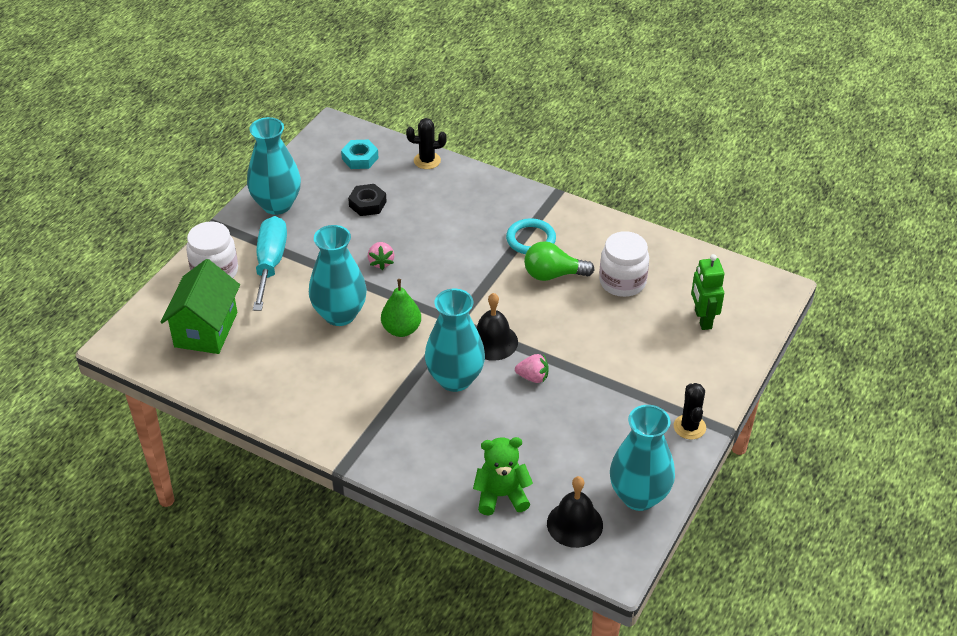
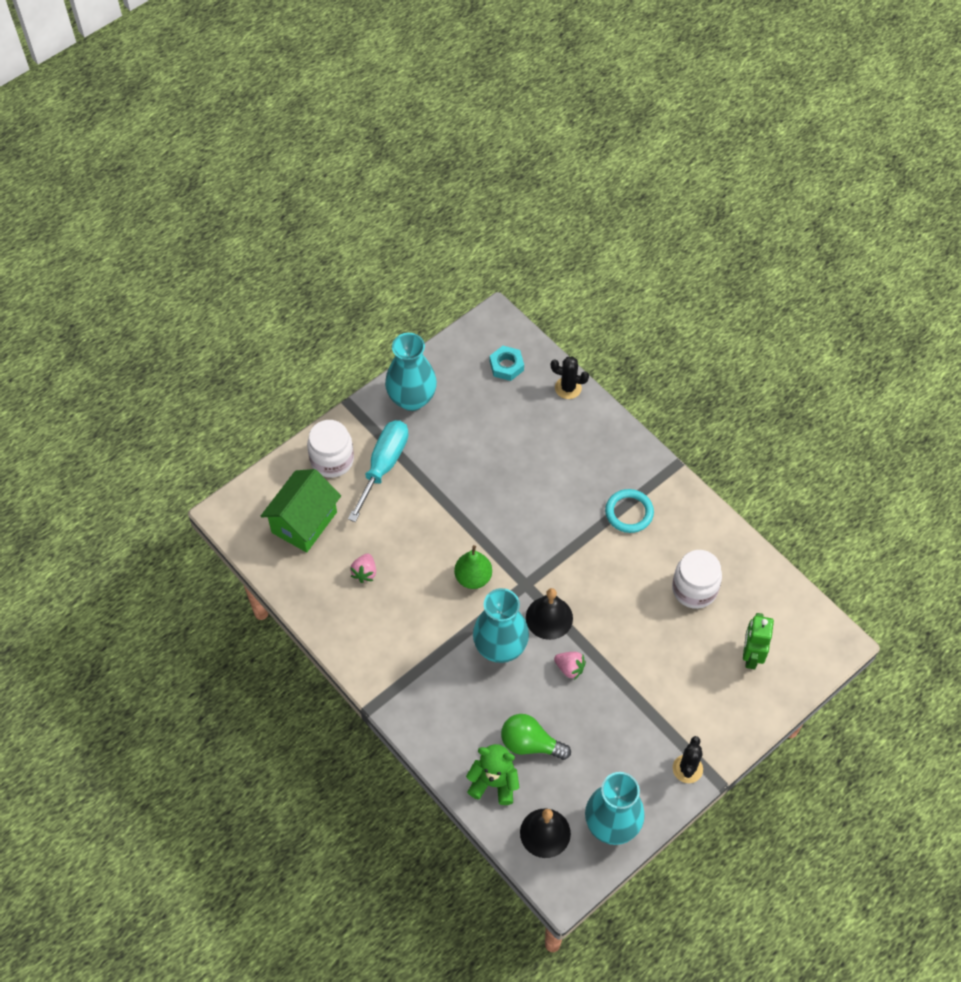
camera: 20 degrees right, 15 degrees up
(340, 314) = (425, 543): turquoise vase -> none
(367, 204) = (494, 423): black nut -> none
(381, 262) = (482, 495): pink strawberry -> pink strawberry (364, 572)
(553, 275) = (633, 560): green light bulb -> green light bulb (530, 744)

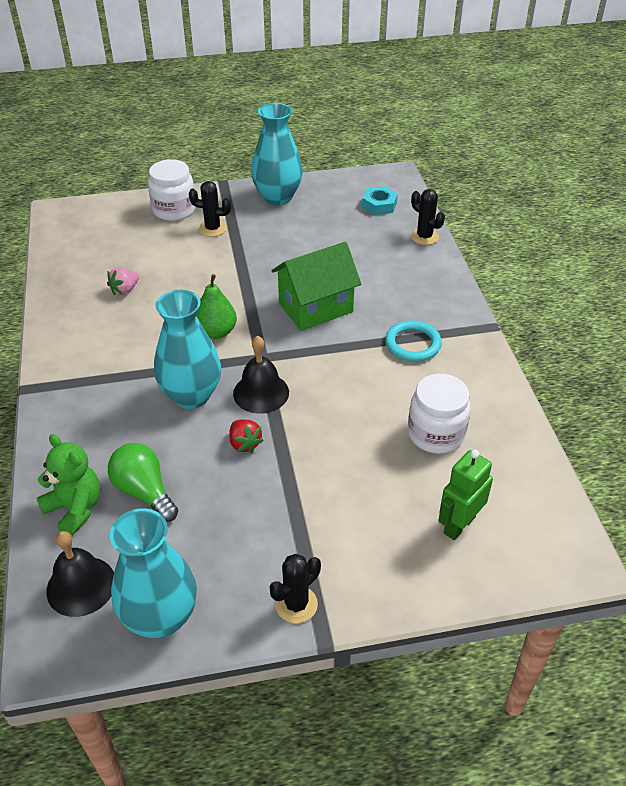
camera: 30 degrees right, 15 degrees down
(304, 522) = (111, 239): green house -> green house (316, 308)
(383, 466) = (212, 228): turquoise screwdriver -> black cactus
(569, 668) = (244, 444): pink strawberry -> red strawberry

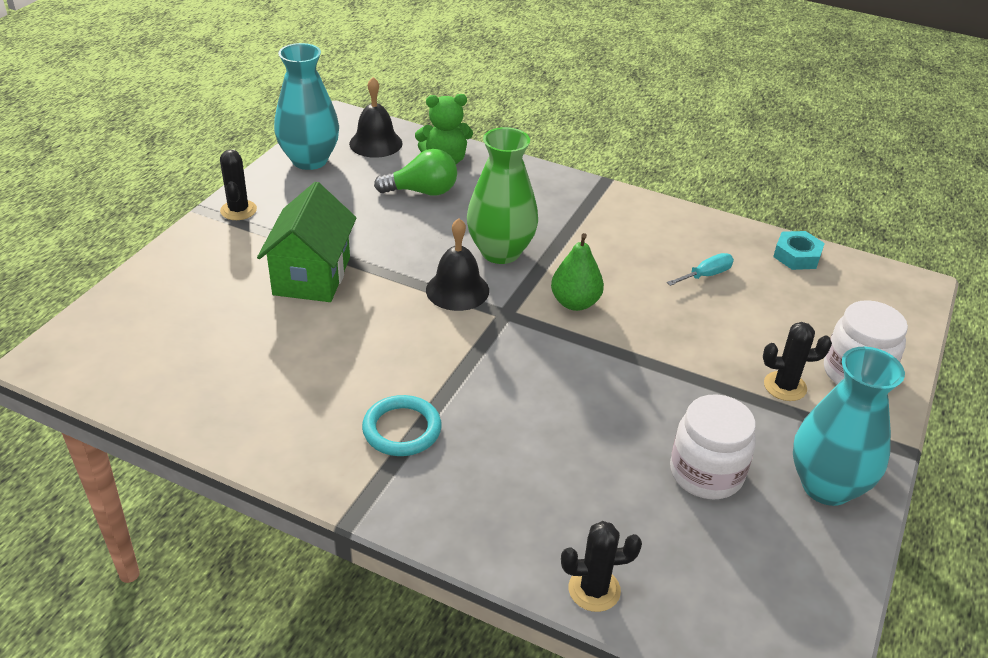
camera: 125 degrees right, 5 degrees down
(125, 290) = (706, 275): pink strawberry -> turquoise screwdriver
(191, 395) = (500, 252): turquoise vase -> green vase
(212, 228) = (785, 386): black cactus -> black cactus turned 45 degrees clockwise
(244, 444) = (408, 254): red strawberry -> none
(316, 308) = (543, 390): green house -> green house (312, 276)
(379, 205) = (723, 593): turquoise nut -> turquoise nut (797, 256)
(435, 434) = (272, 365): white jar -> white jar (706, 473)
(459, 525) = (176, 317): green robot -> none

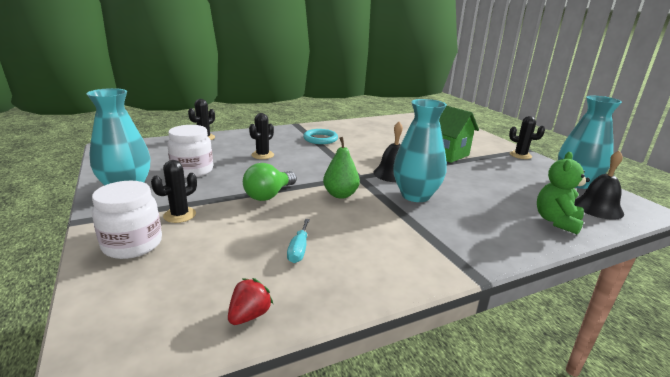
camera: 130 degrees right, 15 degrees down
(422, 191) = (511, 199): green light bulb -> green light bulb (269, 195)
(500, 252) = (415, 195): green vase -> turquoise vase
(560, 446) = (262, 155): none -> black cactus
(797, 256) = (249, 315): turquoise nut -> red strawberry

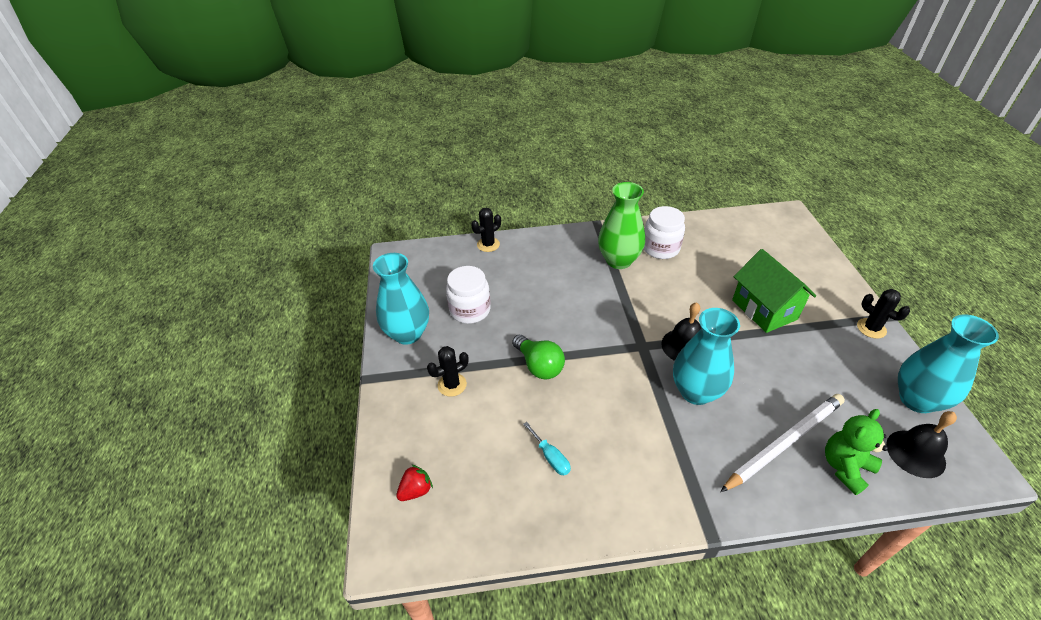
camera: 20 degrees right, 20 degrees up
(132, 244) = (411, 421): white jar -> white jar (660, 248)
(249, 315) = (494, 530): red strawberry -> red strawberry (416, 490)
(262, 155) = (545, 288): black cactus -> none
(269, 195) = (539, 366): green light bulb -> green light bulb turned 90 degrees counterclockwise
(299, 250) = (551, 457): turquoise screwdriver -> turquoise screwdriver turned 60 degrees counterclockwise
(320, 139) = (618, 260): turquoise ring -> green vase
(340, 195) = (613, 377): green pear -> none
(502, 214) = (784, 442): none -> white pencil

